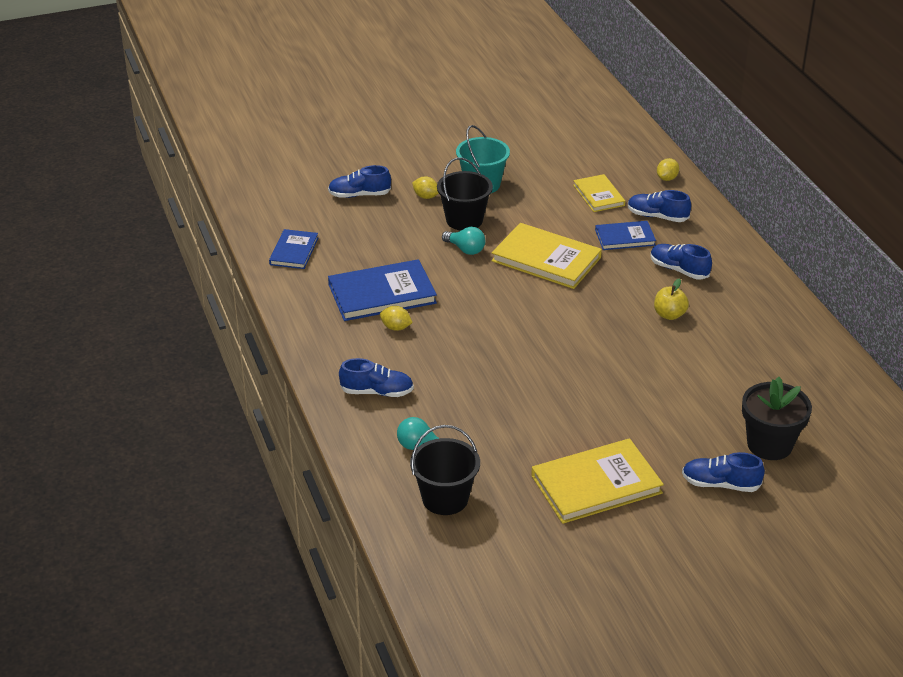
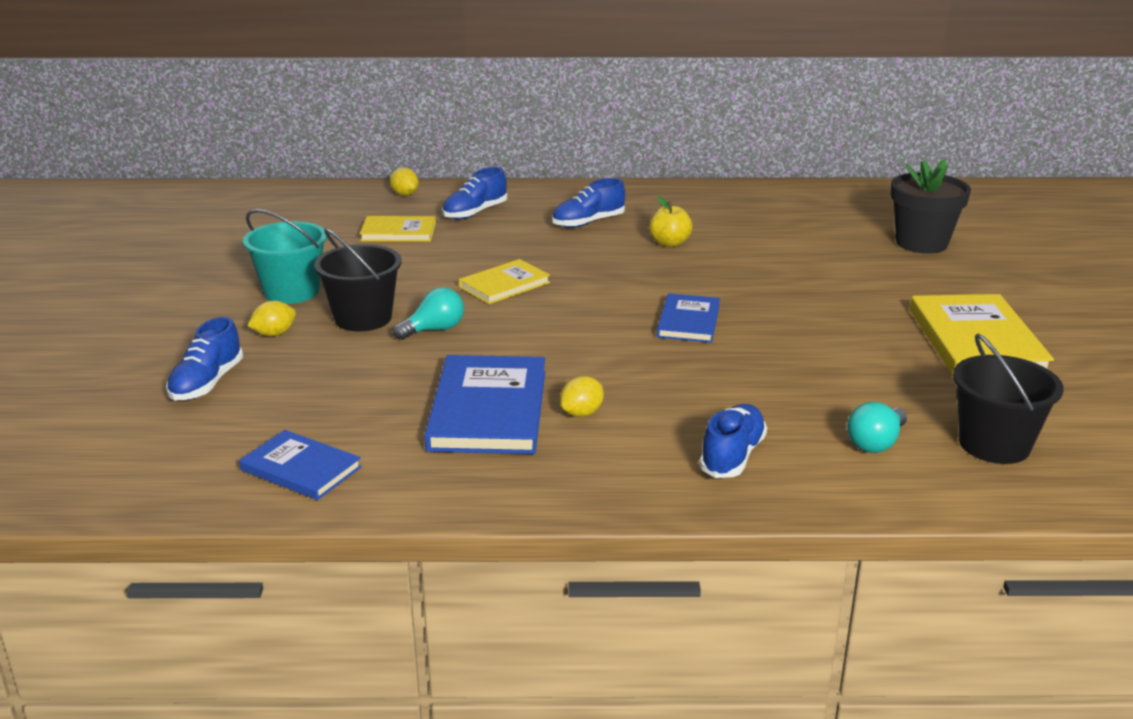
camera: 70 degrees left, 10 degrees down
(546, 259) = (504, 285): yellow book -> yellow book, size x0.59
(625, 237) = (500, 236): blue book -> blue book (688, 321)
(720, 484) = (984, 277): blue shoe -> none

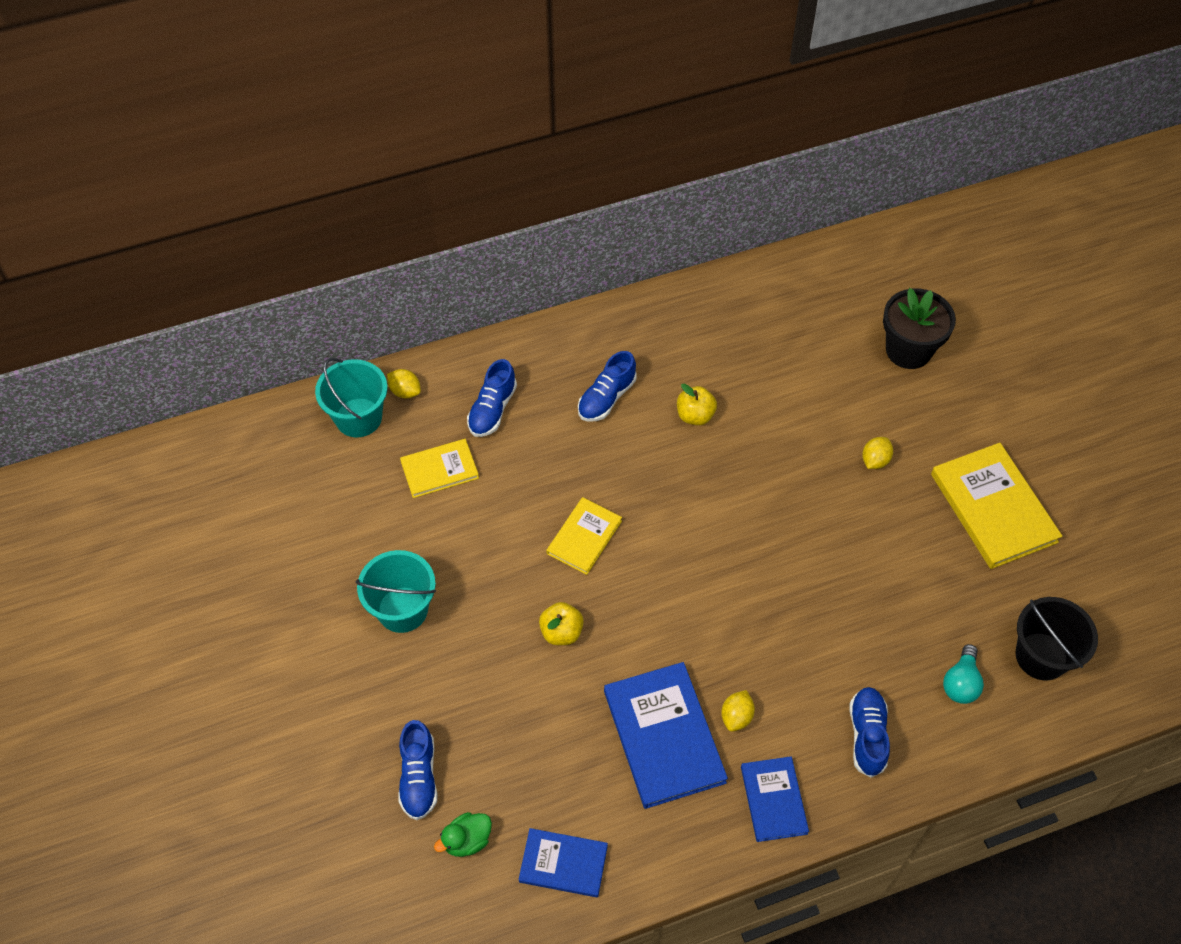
camera: 20 degrees left, 30 degrees up
(214, 431) = (467, 840): none -> green duck
(274, 334) = (429, 684): yellow lemon -> yellow lemon (875, 460)
(352, 199) = (358, 417): none -> turquoise bucket
(363, 318) = (491, 633): black bucket -> none
(434, 330) = (561, 632): turquoise light bulb -> yellow apple
(688, 321) = (763, 550): blue book -> blue book (773, 800)

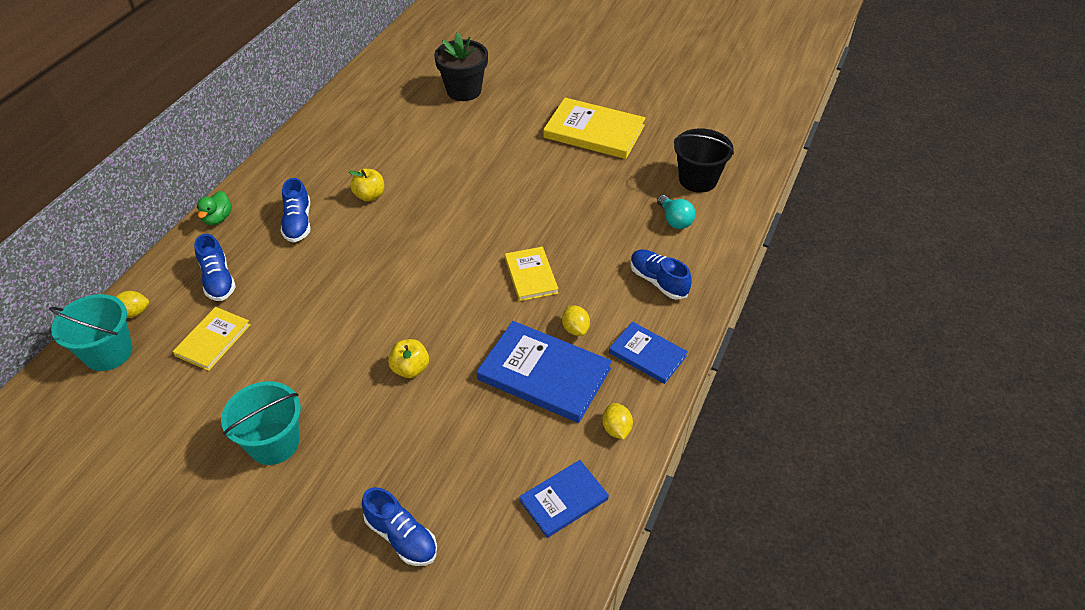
camera: 45 degrees left, 10 degrees down
(467, 840) = (482, 545): green duck -> green duck (218, 218)
(584, 537) = (367, 306): yellow book -> yellow book (531, 275)
(875, 460) = (505, 150): yellow lemon -> yellow lemon (616, 429)

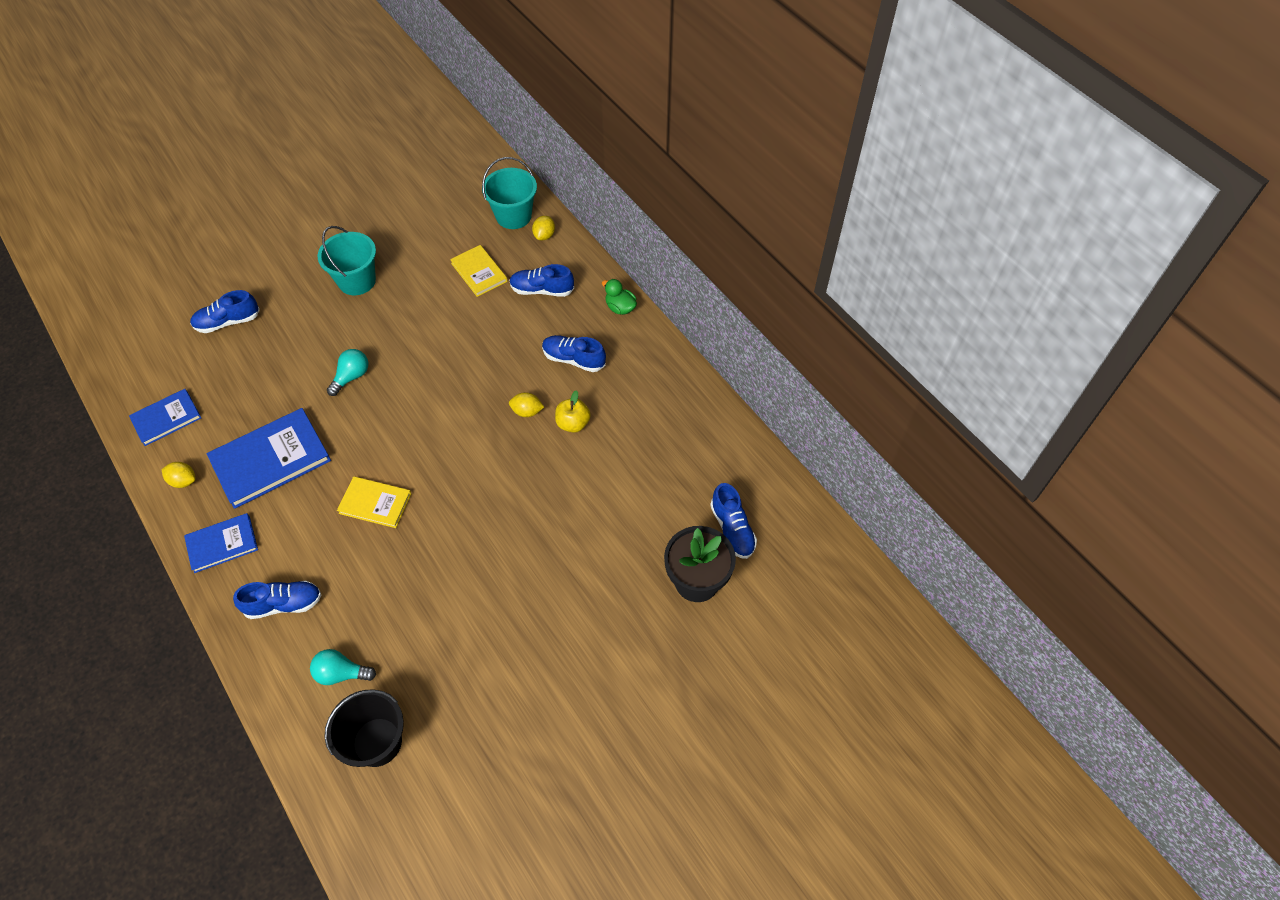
camera: 120 degrees right, 10 degrees up
(410, 369) = (351, 377): yellow apple -> turquoise light bulb
(411, 89) = (732, 529): none -> blue shoe
(564, 500) = (166, 418): blue book -> blue book turned 60 degrees clockwise
(575, 329) = (292, 505): yellow lemon -> yellow lemon (527, 411)
(594, 131) = (532, 680): yellow book -> none

